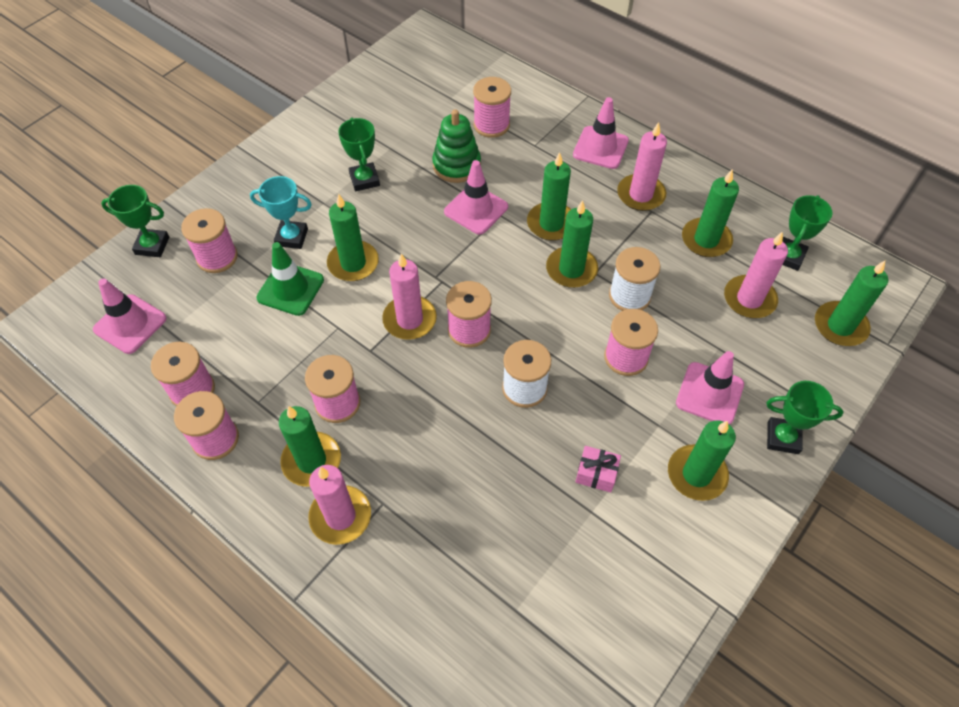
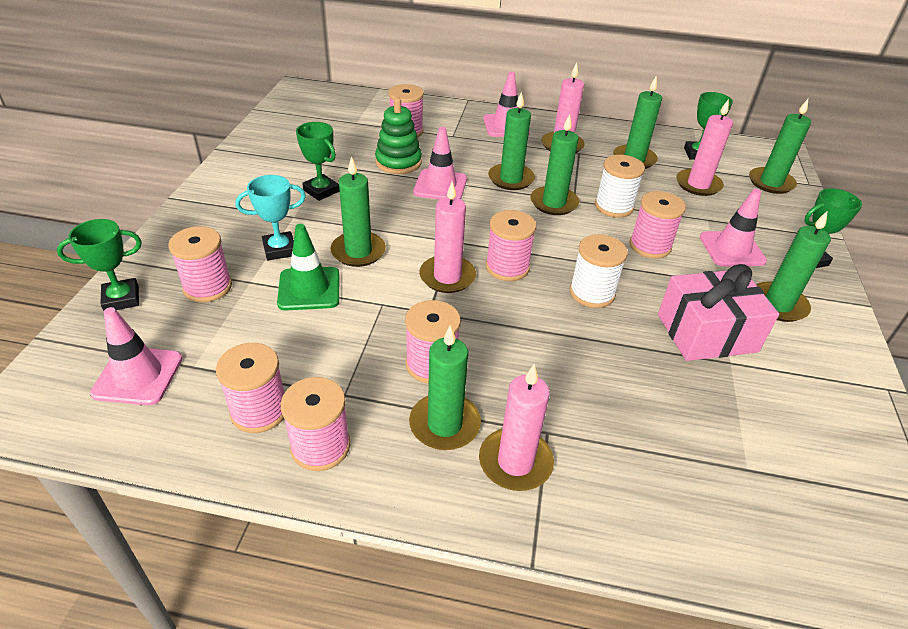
camera: 30 degrees left, 15 degrees down
(596, 474) = (706, 333): pink gift -> pink gift, size x2.13

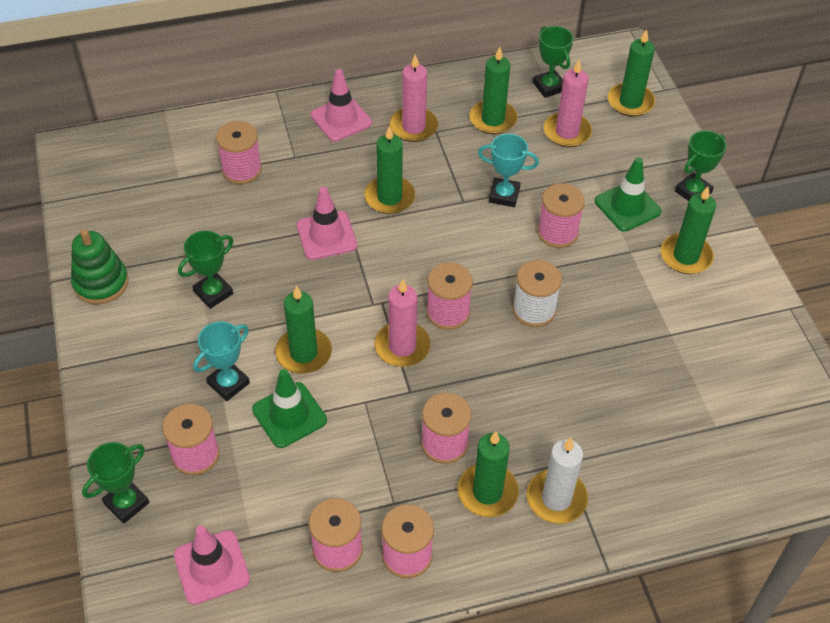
camera: 25 degrees left, 10 degrees up
(321, 191) = (213, 293): green trophy -> green trophy turned 60 degrees counterclockwise
(398, 162) = (264, 220): green stacking toy -> green stacking toy (101, 283)
(515, 462) = (556, 498): pink candle -> white candle
(554, 203) = (447, 213): green candle -> none
(614, 207) = (504, 195): white spool -> turquoise trophy
(706, 333) = (642, 312): pink gift -> none
(732, 249) = (627, 206): pink traffic cone -> green traffic cone

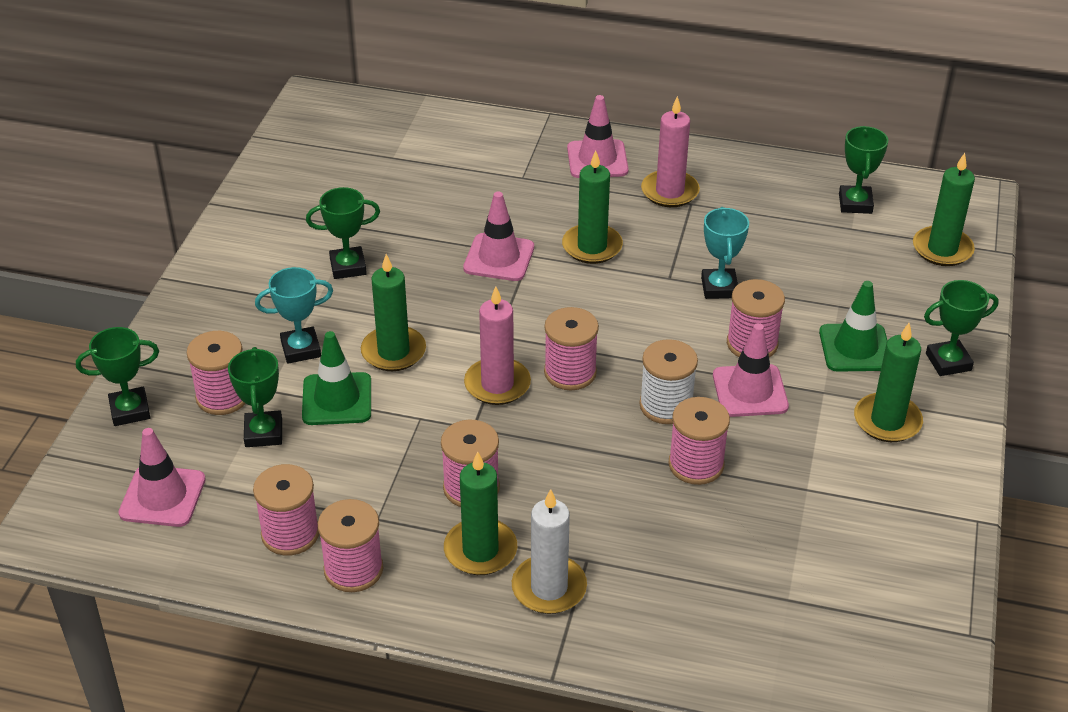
camera: 30 degrees right, 10 degrees down
(101, 283) = (251, 220): green stacking toy -> none
(242, 170) = (460, 171): pink spool -> pink spool (696, 464)
(252, 471) = (263, 433): none -> green trophy
(493, 119) = (764, 213): green candle -> none
(504, 195) = (719, 288): turquoise trophy -> turquoise trophy turned 45 degrees clockwise
(567, 132) = (841, 253): pink candle -> none
(582, 272) = (750, 391): none -> pink traffic cone

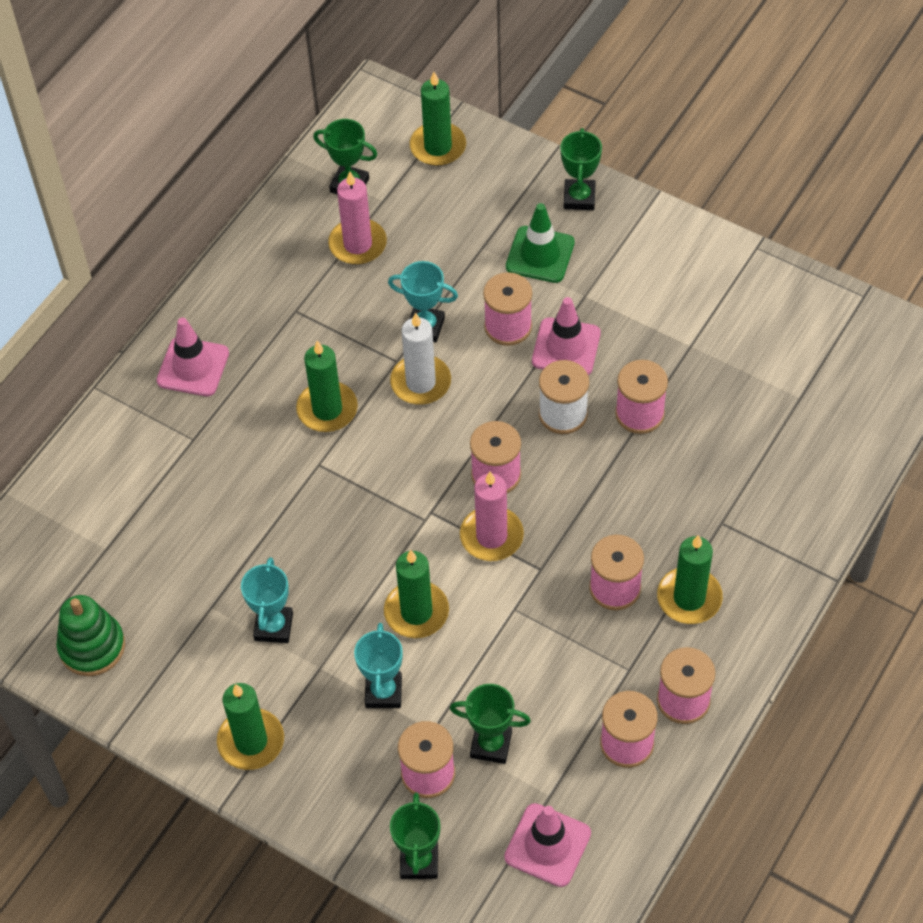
camera: 70 degrees left, 15 degrees up
(296, 172) = (92, 647): none -> green stacking toy
(337, 399) = (466, 673): green traffic cone -> none
(348, 267) = (273, 627): green trophy -> turquoise trophy
(499, 258) = (312, 491): pink traffic cone -> none
(549, 588) = (744, 558): white candle -> white candle (420, 382)
(670, 192) = (270, 322): pink candle -> pink candle (357, 244)
(887, 421) = (633, 264): green candle -> green candle (251, 741)

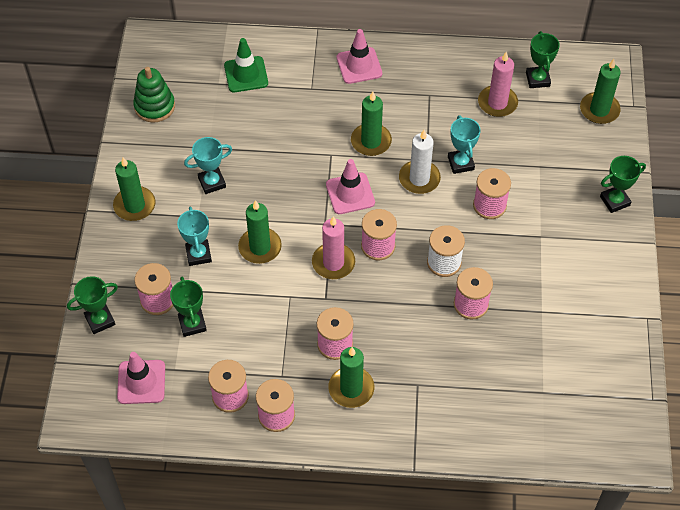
camera: 60 degrees right, 0 degrees up
(383, 692) = (198, 254): turquoise trophy -> turquoise trophy turned 75 degrees counterclockwise
(540, 255) = (555, 199): green traffic cone -> green traffic cone (246, 74)
(566, 347) = (494, 243): pink traffic cone -> pink traffic cone (350, 193)

